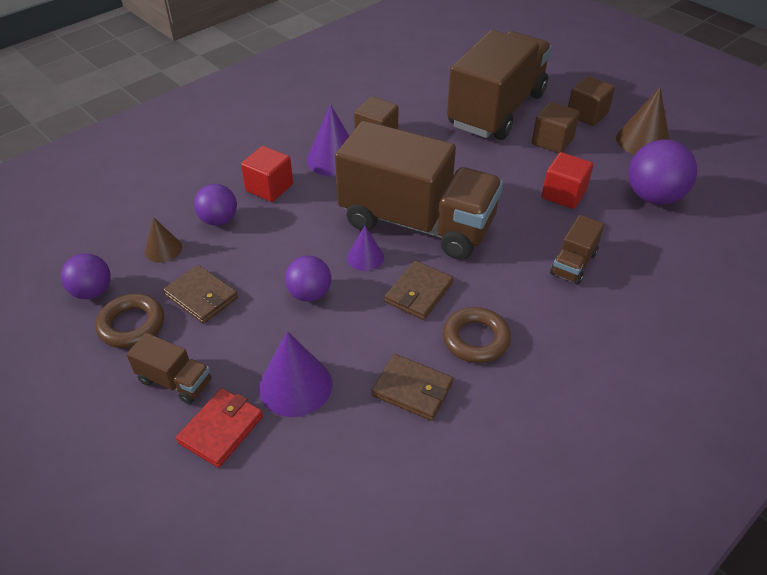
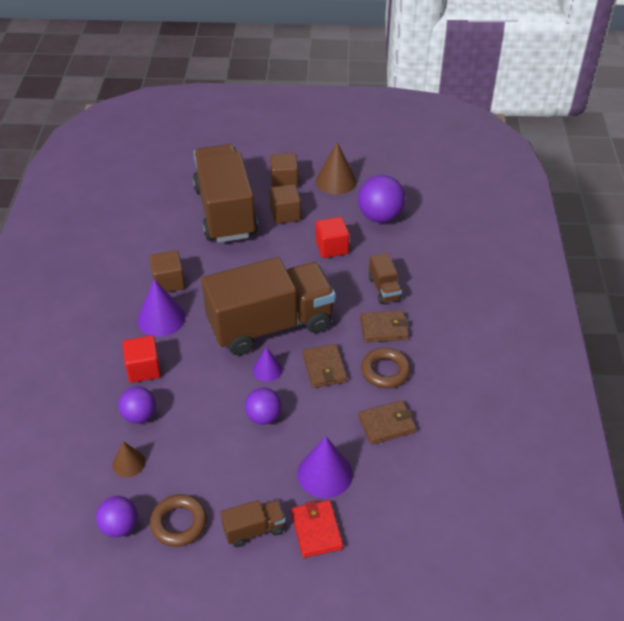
camera: 45 degrees left, 0 degrees up
(201, 297) = (199, 471): brown wallet -> brown wallet (384, 328)

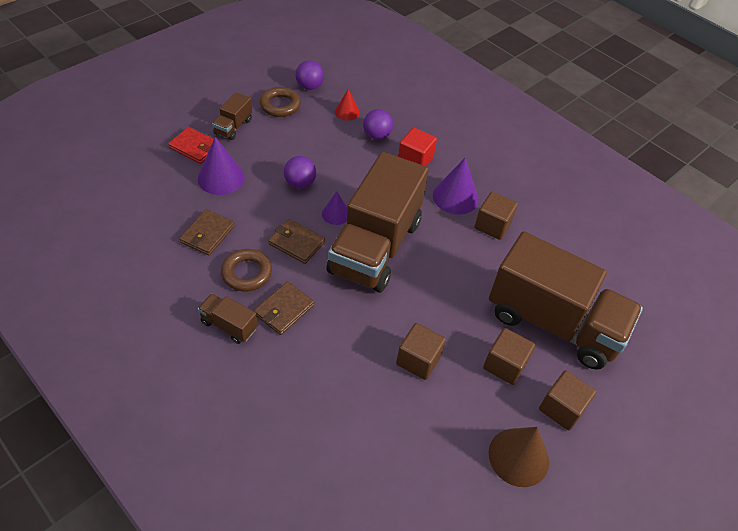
camera: 130 degrees right, 5 degrees up
(129, 463) = (347, 112): brown cone -> red cone
(331, 247) = (418, 360): red cube -> brown cube
(380, 216) = (419, 442): purple ball -> none
(384, 289) = (323, 351): brown truck -> brown truck (229, 325)

